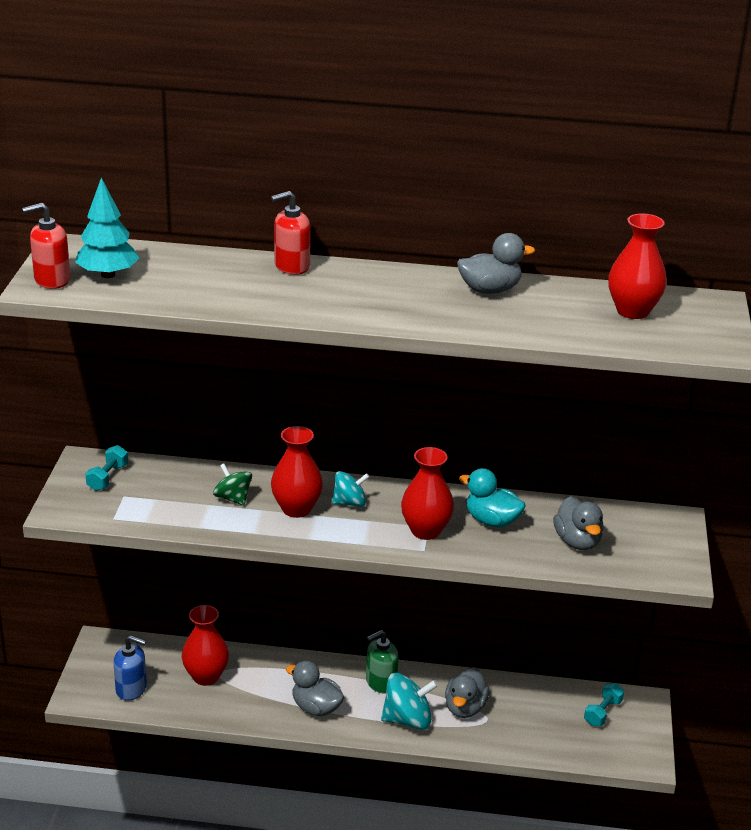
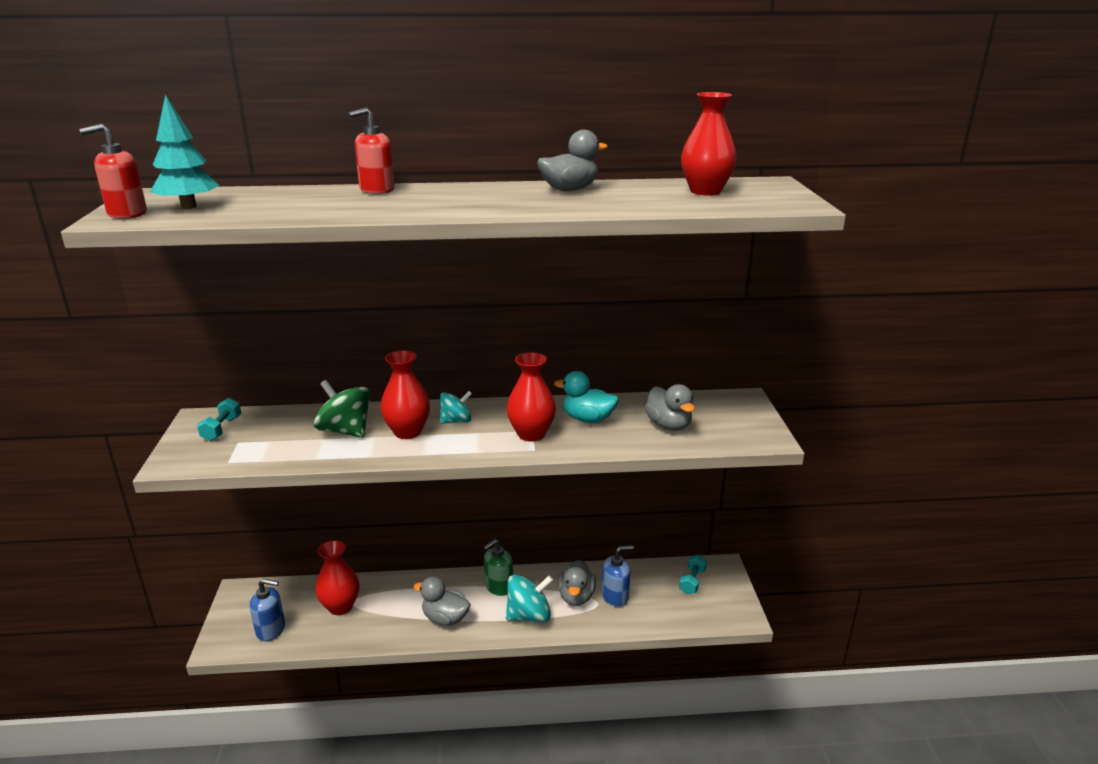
camera: 10 degrees left, 5 degrees down
(233, 498) = (345, 431): green spinning top -> green spinning top, size x1.57
(509, 714) = (615, 596): none -> blue soap dispenser

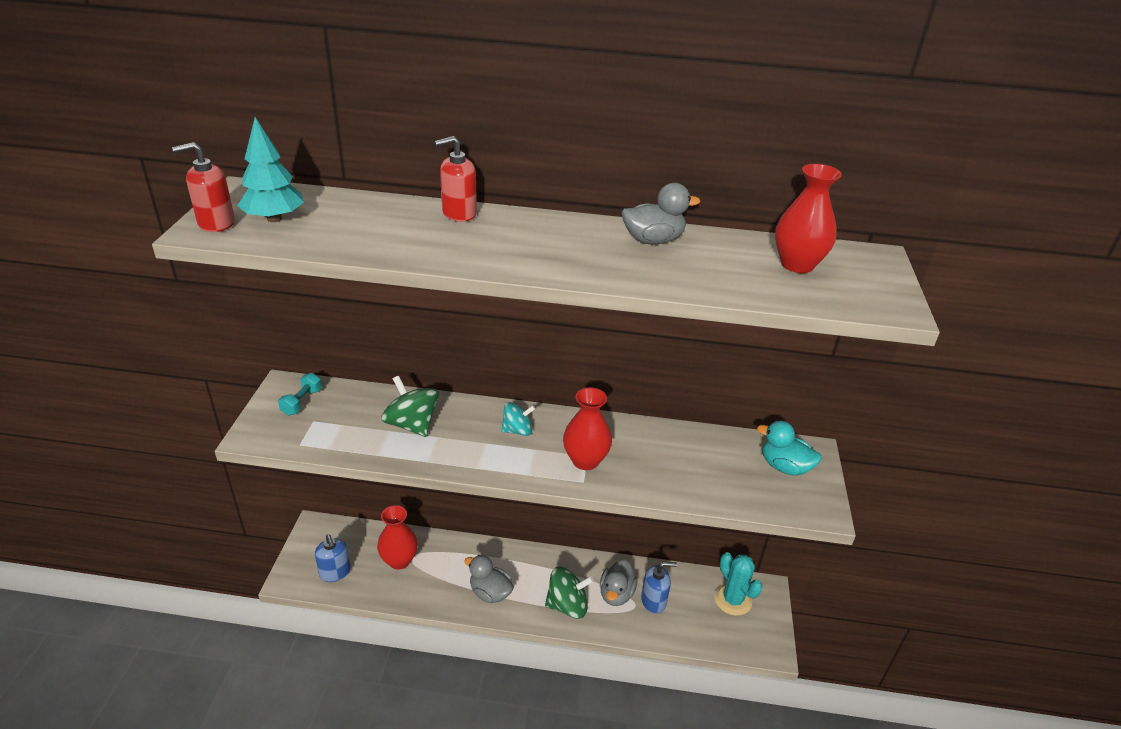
camera: 10 degrees right, 10 degrees up
(271, 629) = (335, 572): blue soap dispenser -> blue soap dispenser turned 45 degrees clockwise
(407, 432) = (469, 436): red vase -> none
(498, 587) = (546, 568): green soap dispenser -> none
(529, 615) = (567, 605): turquoise spinning top -> green spinning top
(588, 419) = (645, 451): turquoise duck -> turquoise duck (784, 467)
(668, 425) = (724, 473): grey duck -> none
(692, 581) = (732, 600): turquoise dumbbell -> turquoise cactus

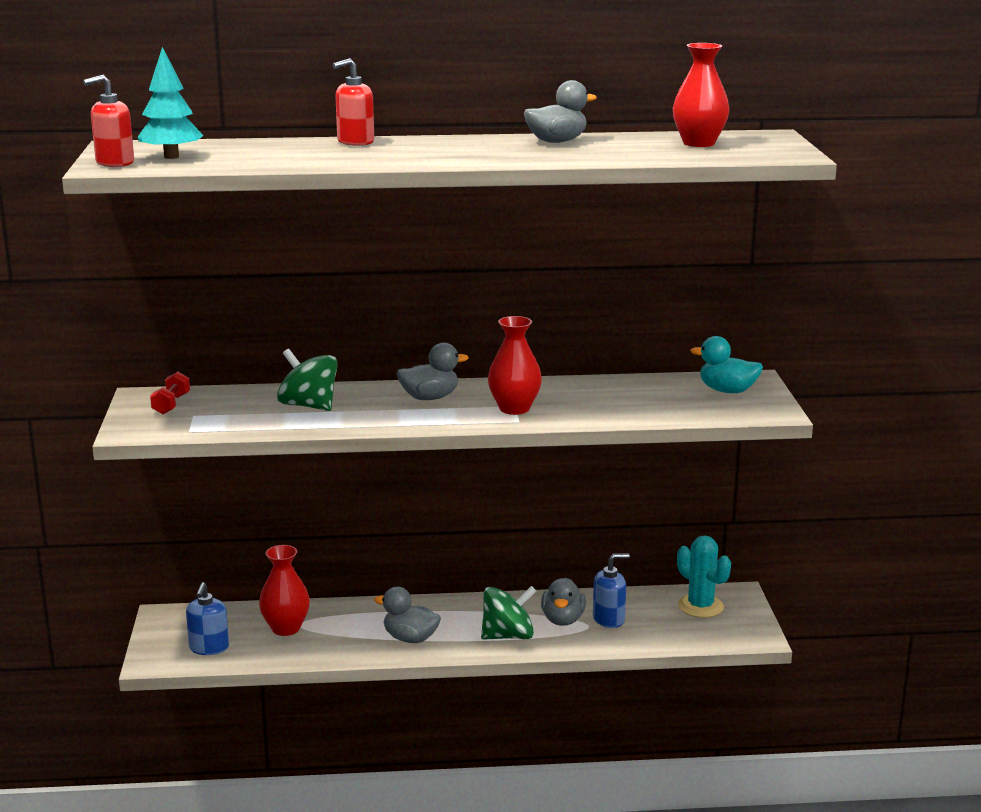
camera: 10 degrees left, 15 degrees down
(302, 402) = (171, 404): turquoise dumbbell -> red dumbbell
(335, 572) = (209, 648): blue soap dispenser -> blue soap dispenser turned 45 degrees clockwise
(517, 430) = (430, 398): turquoise spinning top -> grey duck

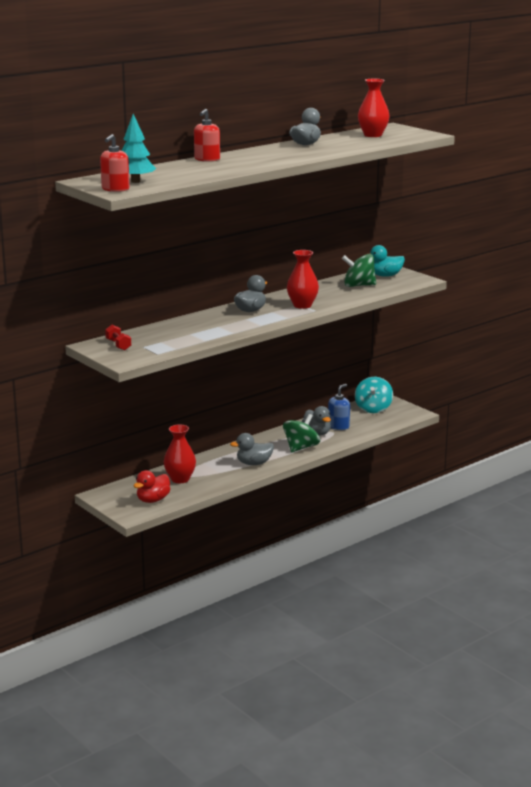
camera: 35 degrees left, 0 degrees up
(209, 648) = (153, 500): blue soap dispenser -> red duck
(309, 406) = (196, 328): green spinning top -> green spinning top (358, 285)
(700, 606) = (373, 408): turquoise cactus -> turquoise spinning top

